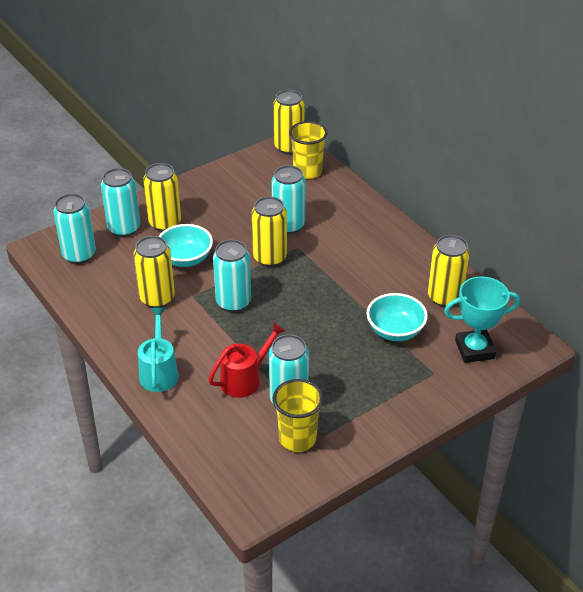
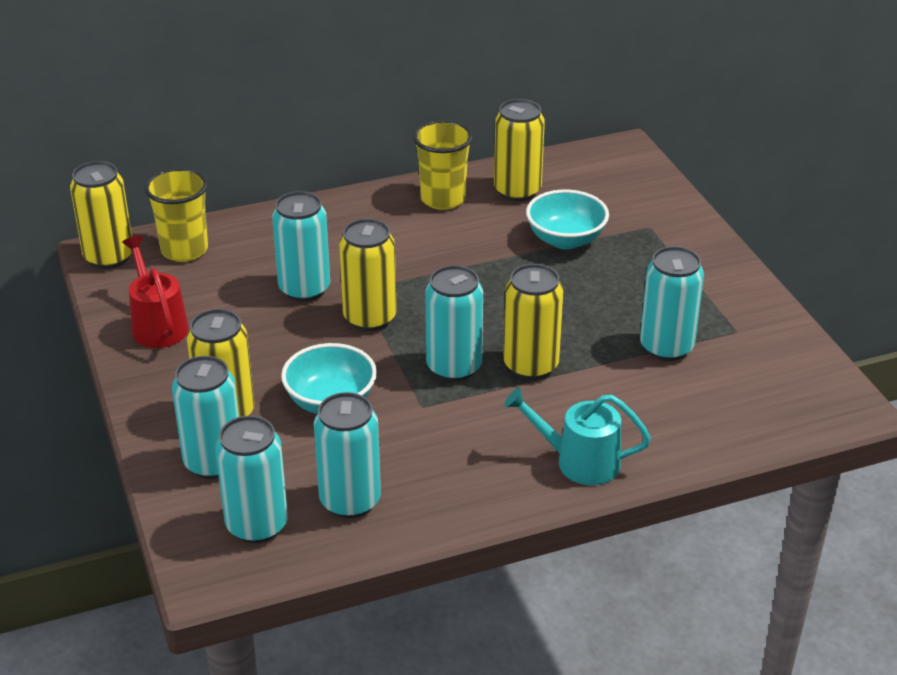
camera: 75 degrees left, 5 degrees down
(104, 284) = (350, 501): none -> turquoise can
(157, 298) = (412, 444): yellow can -> yellow can (531, 365)
(245, 379) = (617, 379): red watering can -> red watering can (157, 325)
(297, 438) = (738, 351): yellow cup -> yellow cup (443, 199)
(474, 349) = (618, 190): turquoise trophy -> none

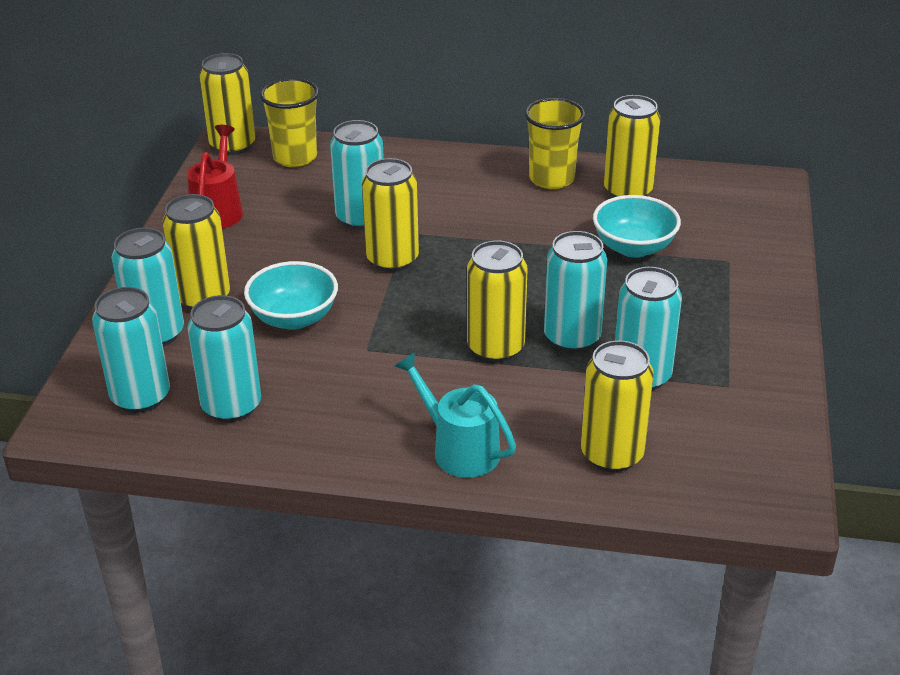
camera: 30 degrees right, 0 degrees up
(454, 367) = (425, 325): turquoise can -> turquoise can (572, 338)
(700, 420) = (612, 454): none -> yellow can

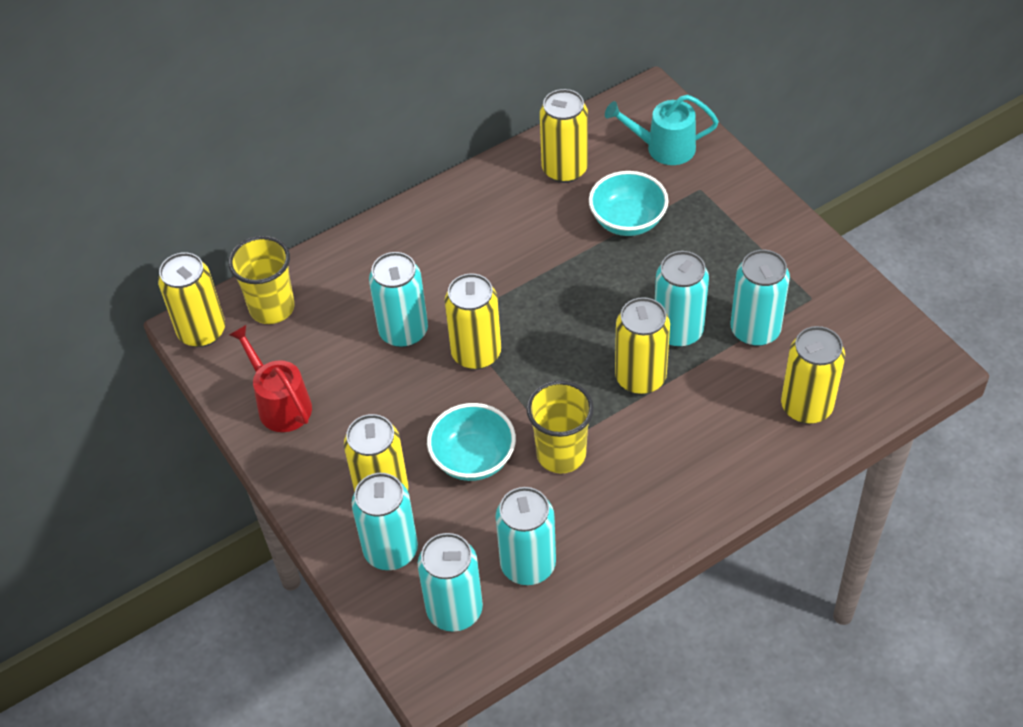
camera: 40 degrees left, 15 degrees up
(459, 449) = (714, 477): turquoise watering can -> turquoise watering can (663, 148)
(551, 179) = (497, 194): yellow cup -> yellow cup (561, 454)

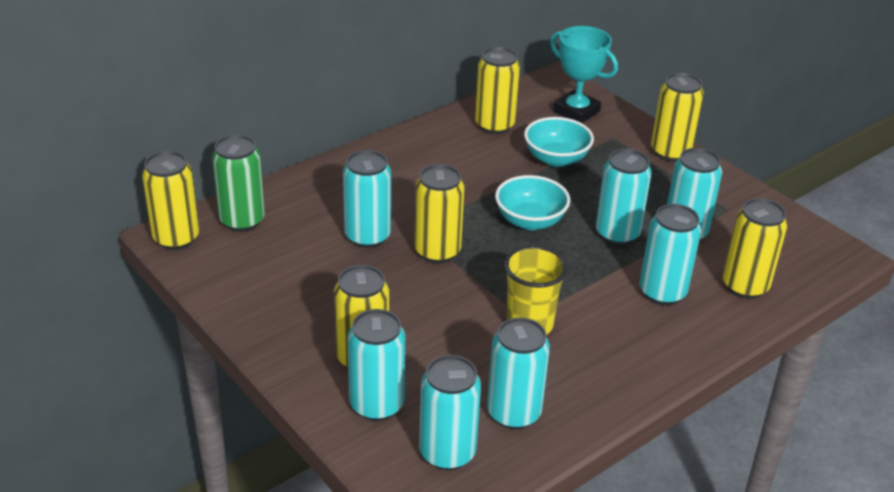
camera: 10 degrees left, 15 degrees down
(272, 308) = (242, 220): yellow cup -> green can
(280, 404) = (255, 291): red watering can -> none
(473, 458) = (447, 330): turquoise bowl -> turquoise bowl (530, 221)
(640, 378) = (591, 267): yellow can -> yellow can (670, 152)
(663, 148) = (576, 111): turquoise watering can -> turquoise trophy
(713, 413) = (662, 292): none -> turquoise can

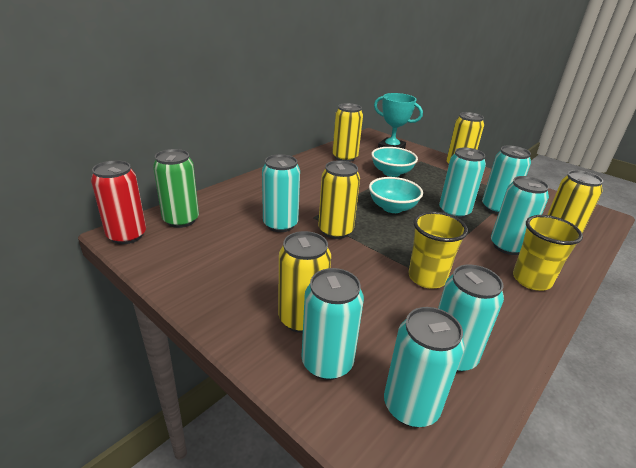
camera: 10 degrees left, 5 degrees down
(176, 238) = (127, 235): yellow can -> red can
(664, 340) = (531, 280): none -> yellow cup

